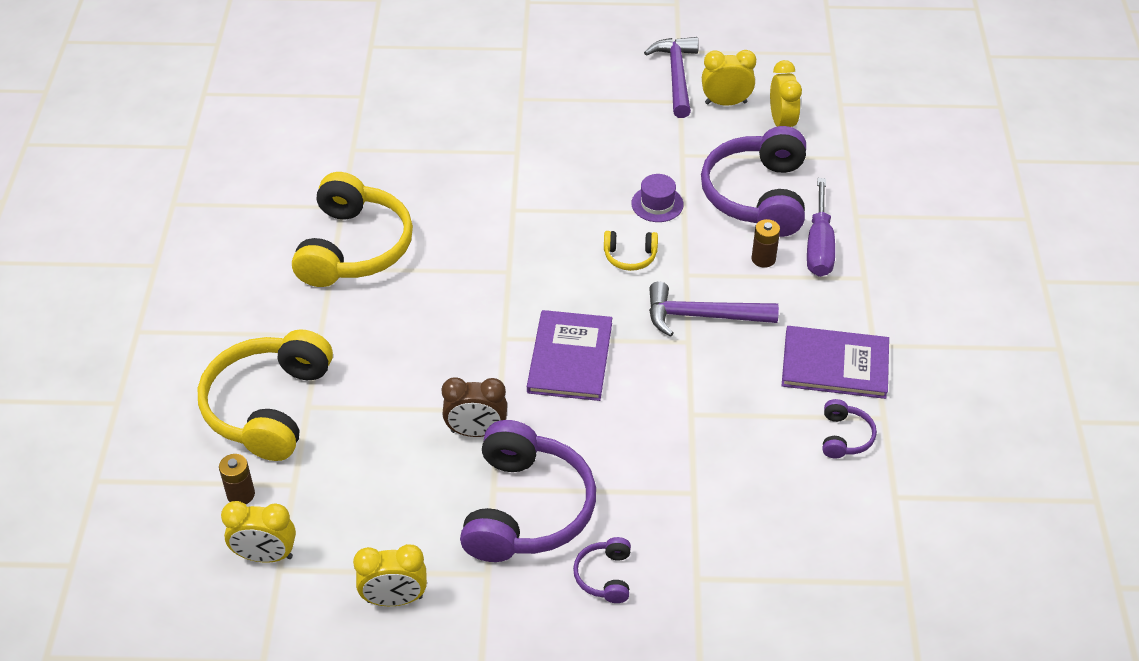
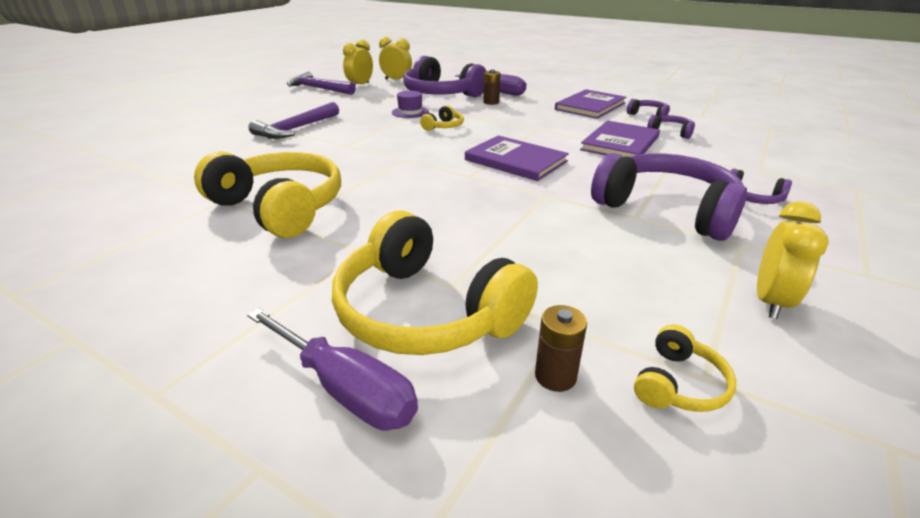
camera: 60 degrees left, 15 degrees down
(181, 405) = (345, 389): none -> purple screwdriver
(265, 556) = (678, 384): yellow clock -> yellow headphones
(476, 432) = (563, 208): brown clock -> none
(697, 432) = (620, 143): none -> purple book
(702, 316) = (519, 122): purple hammer -> purple hammer (296, 129)
(783, 473) = (670, 132): none -> purple headphones

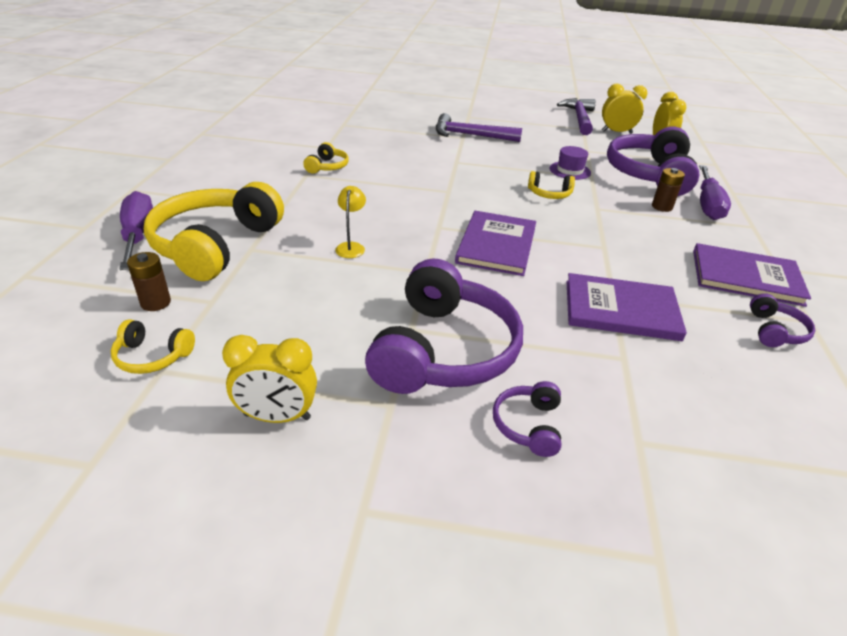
camera: 65 degrees right, 5 degrees up
(279, 208) = (327, 167): yellow headphones -> yellow headphones, size x0.44
(345, 389) = (138, 235): purple screwdriver -> purple screwdriver turned 150 degrees clockwise
(483, 222) = (351, 247): none -> yellow lamp
(670, 132) = (718, 353): purple headphones -> none

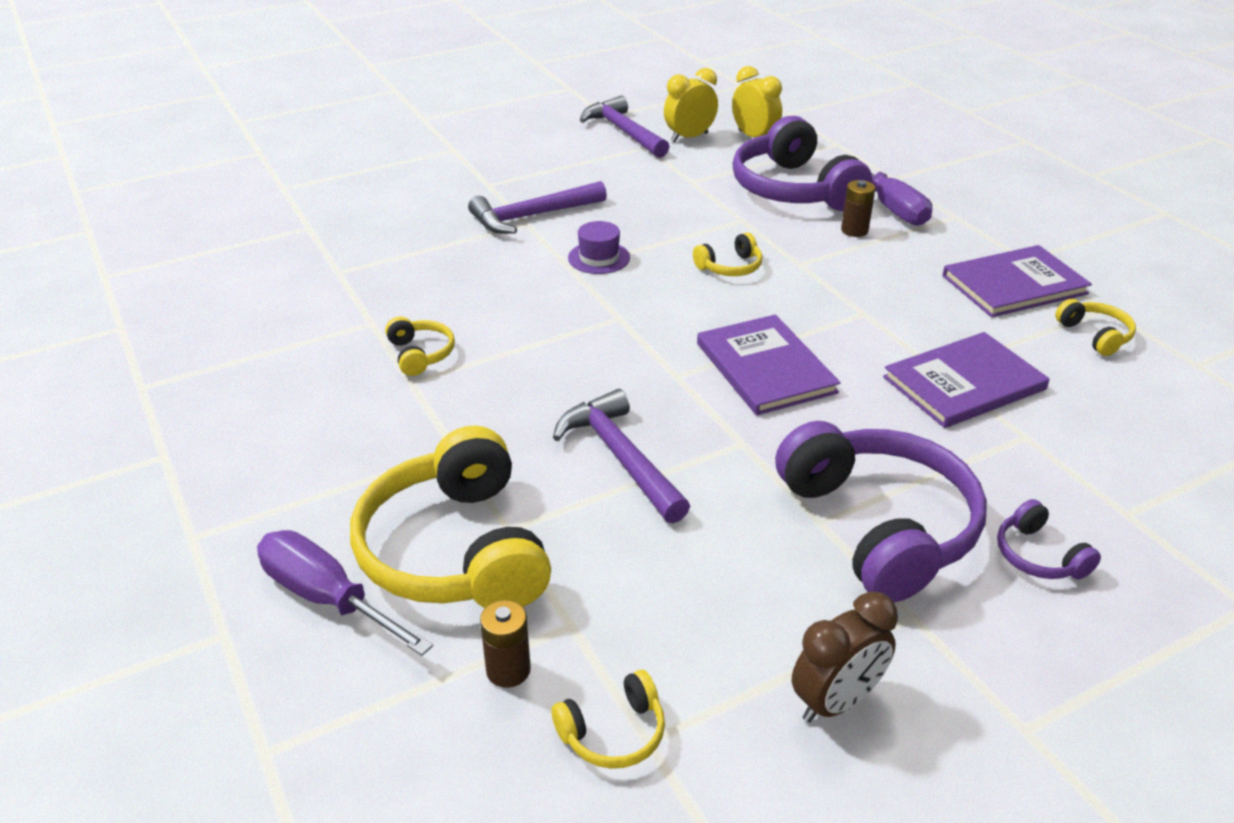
camera: 35 degrees left, 0 degrees up
(277, 417) = (836, 701): yellow clock -> brown clock
(351, 247) = (620, 457): yellow lamp -> purple hammer
(570, 170) = (710, 221): purple hat -> purple hat (599, 258)
(774, 331) = (1095, 335): purple headphones -> yellow headphones

